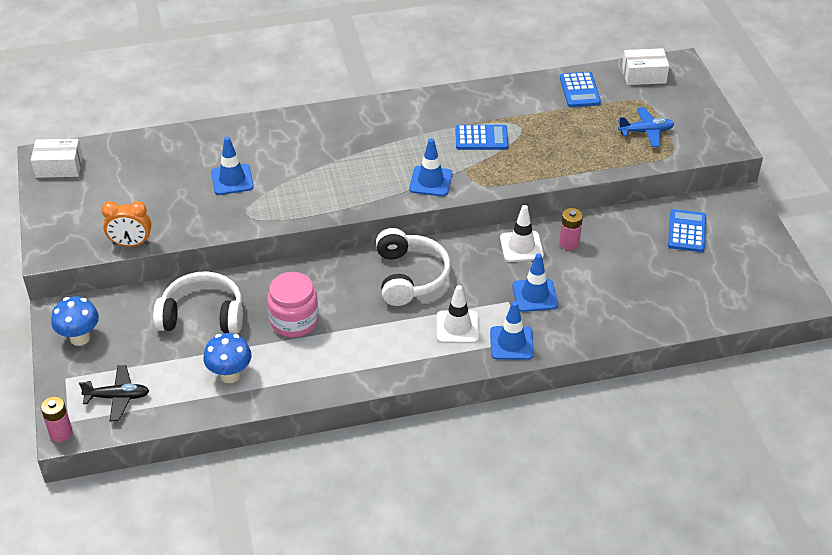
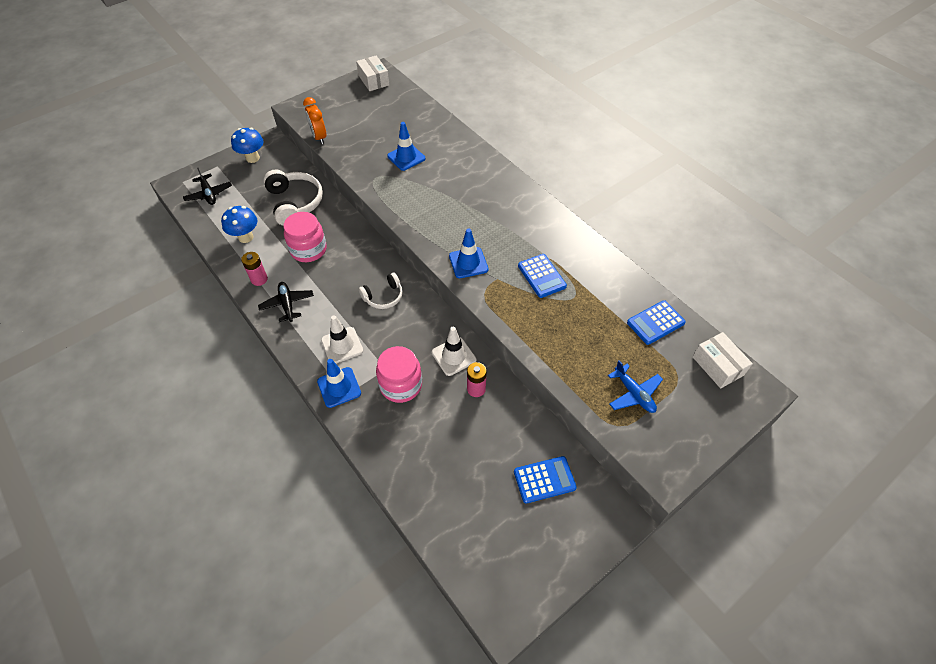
camera: 65 degrees right, 10 degrees up
(61, 433) = (172, 182): pink battery -> pink battery (259, 279)
(369, 359) = (287, 304): none -> black plane
(410, 276) = (383, 296): white headphones -> white headphones, size x0.60
(535, 295) = (401, 385): blue traffic cone -> pink jar

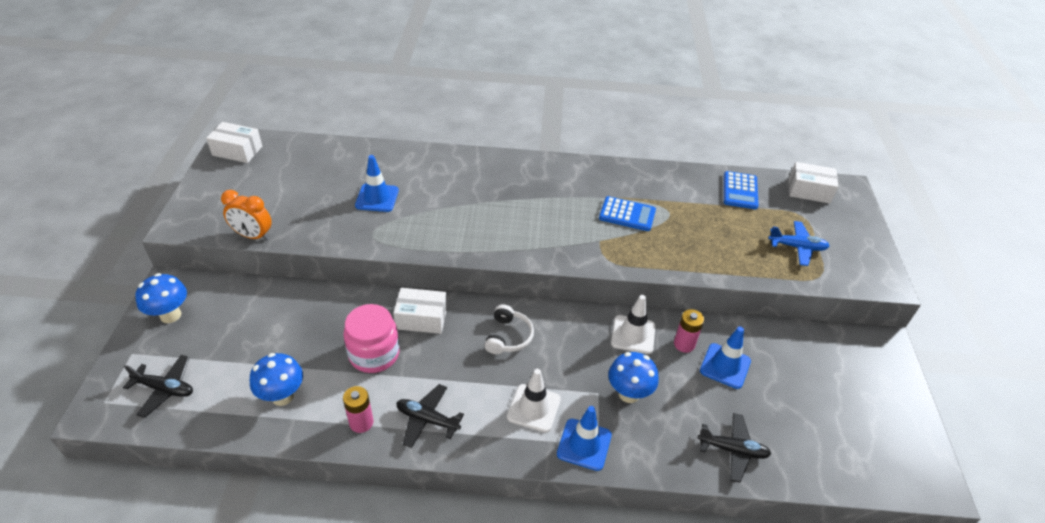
camera: 50 degrees left, 10 degrees down
(295, 203) = (292, 323): white headphones -> none
(355, 249) = (421, 318): none -> white box
(401, 385) = (629, 394): pink jar -> blue mushroom
(411, 470) = (733, 450): none -> black plane
(468, 263) = (561, 245): blue traffic cone -> blue traffic cone (725, 366)
(544, 480) = (815, 364): blue calculator -> none

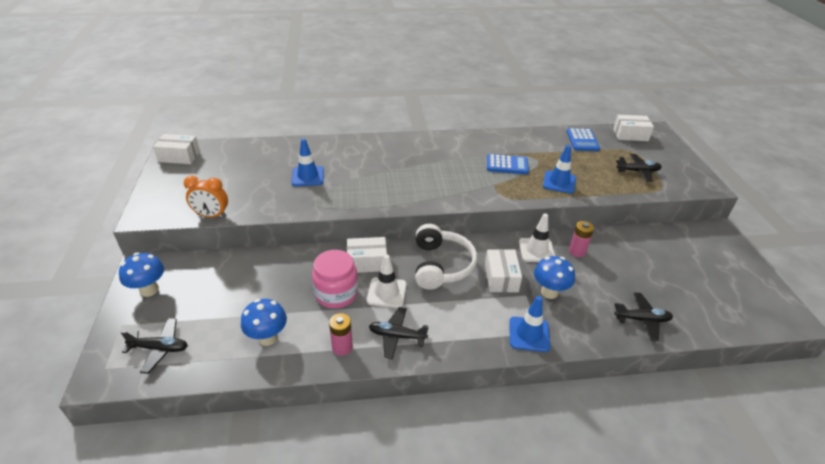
camera: 10 degrees left, 5 degrees down
(508, 337) = (441, 265): white headphones -> white headphones, size x1.68
(533, 408) = (480, 314): white traffic cone -> white traffic cone (386, 292)
(575, 365) = (501, 278): none -> white box
(725, 366) = (613, 262): blue traffic cone -> blue traffic cone (559, 182)
(797, 247) = (638, 171): blue plane -> black plane

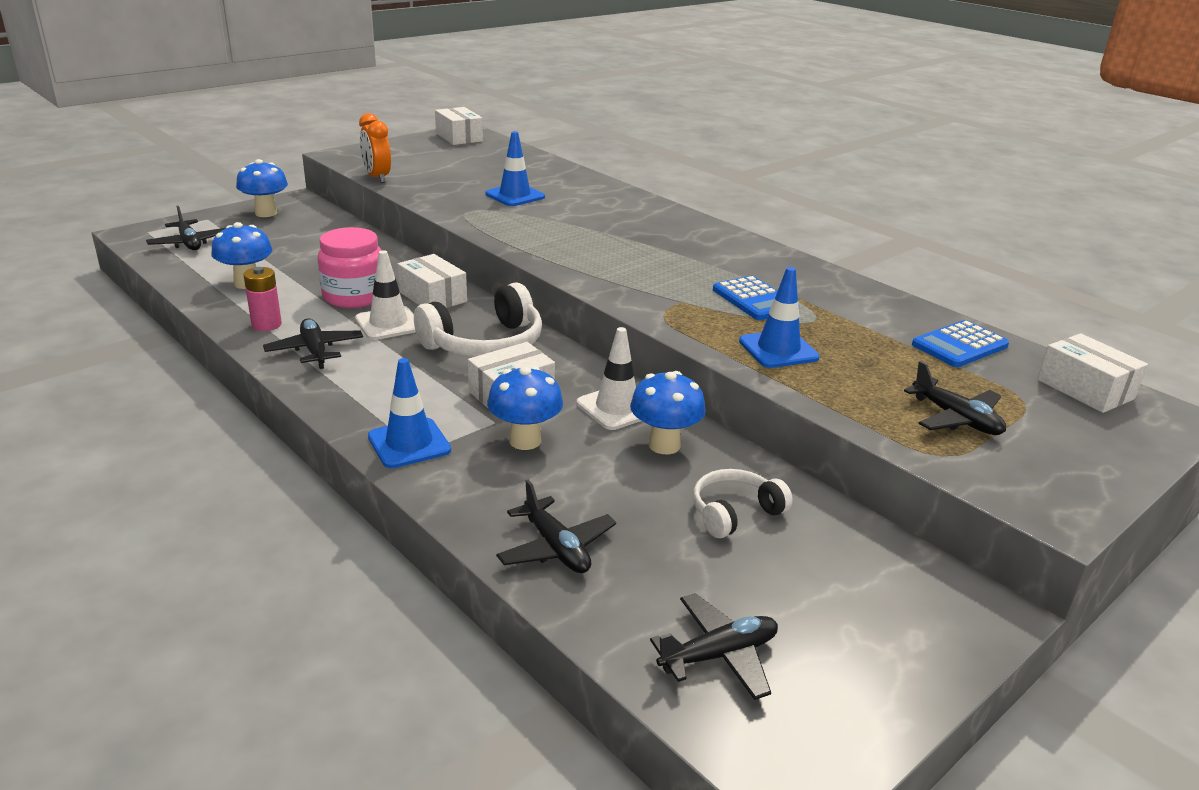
camera: 55 degrees right, 10 degrees down
(577, 251) = (664, 445): pink battery -> blue mushroom
(637, 257) = (735, 513): none -> white headphones
(726, 306) = (719, 655): none -> black plane

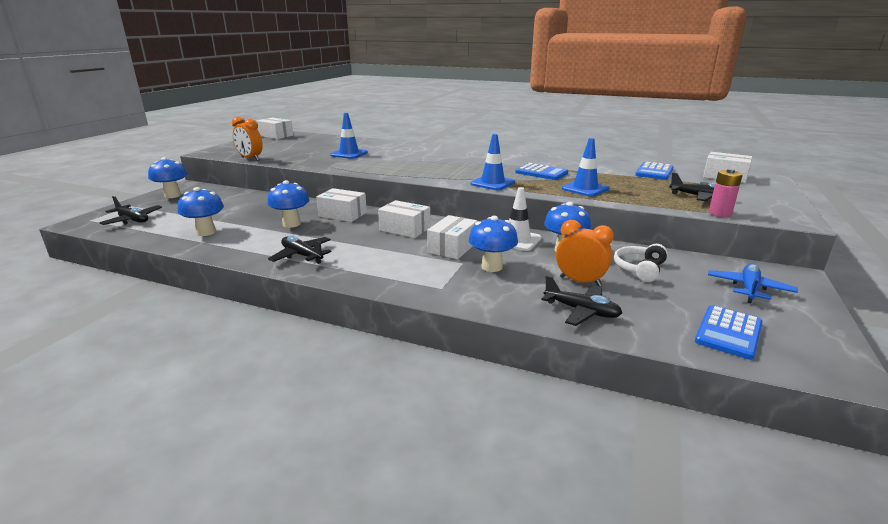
camera: 25 degrees left, 5 degrees down
(266, 325) = (249, 250): pink battery -> pink battery (720, 213)
(354, 296) = (291, 224): pink jar -> blue mushroom
(388, 324) = (332, 232): white traffic cone -> none
(409, 443) = (428, 286): blue traffic cone -> blue traffic cone (492, 183)
(485, 344) = (405, 229): white headphones -> white box
(616, 503) = (580, 281): none -> orange clock
(719, 655) = (728, 332): black plane -> blue calculator
(864, 604) = (749, 289): none -> blue plane

